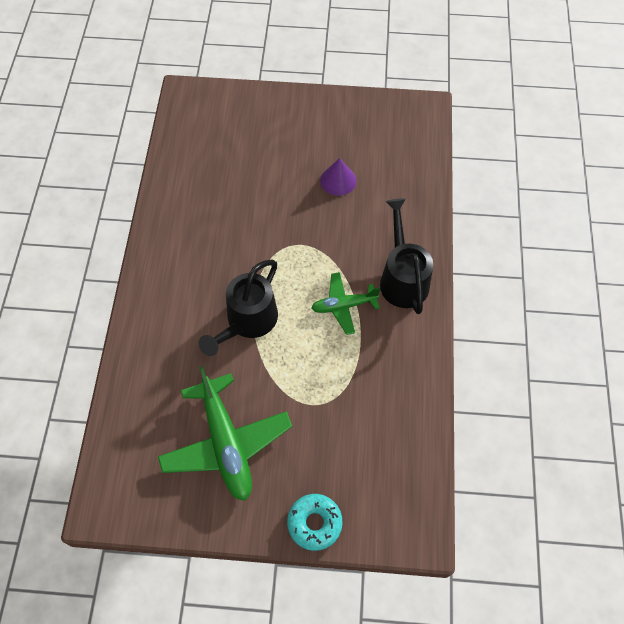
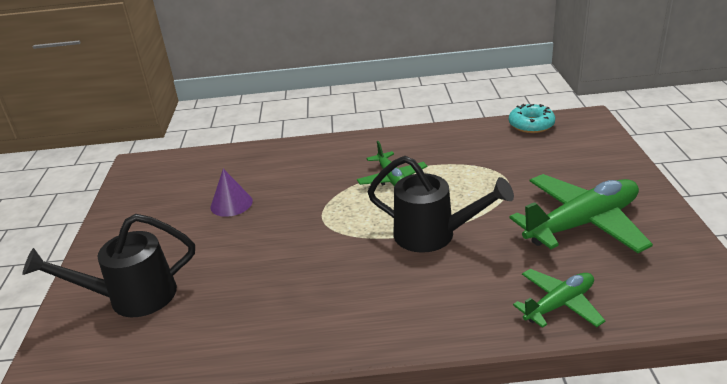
camera: 95 degrees left, 30 degrees down
(138, 387) = (559, 304): none -> green plane
(314, 523) = (619, 163): turquoise donut -> turquoise donut (531, 125)
(402, 278) = (351, 152): black watering can -> black watering can (132, 297)

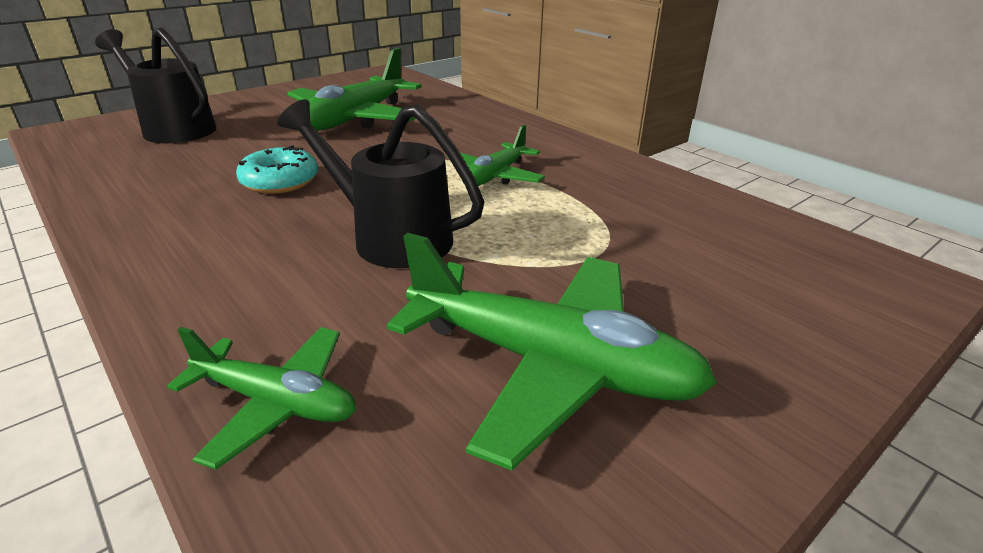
camera: 50 degrees right, 0 degrees up
(231, 204) = (356, 119): purple cone -> green plane
(433, 235) = (390, 237): black watering can -> black watering can turned 135 degrees clockwise
(531, 125) = (788, 232): turquoise donut -> turquoise donut (280, 181)

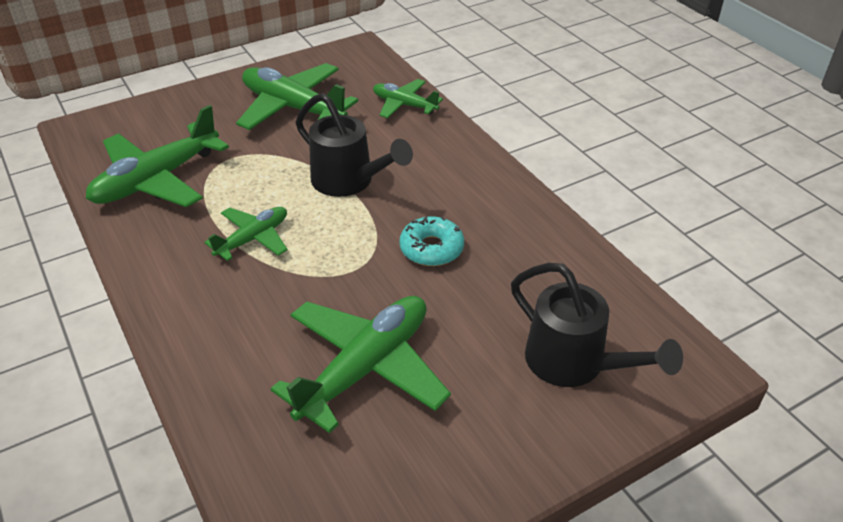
camera: 170 degrees left, 10 degrees up
(673, 219) = (157, 180): none -> green plane

